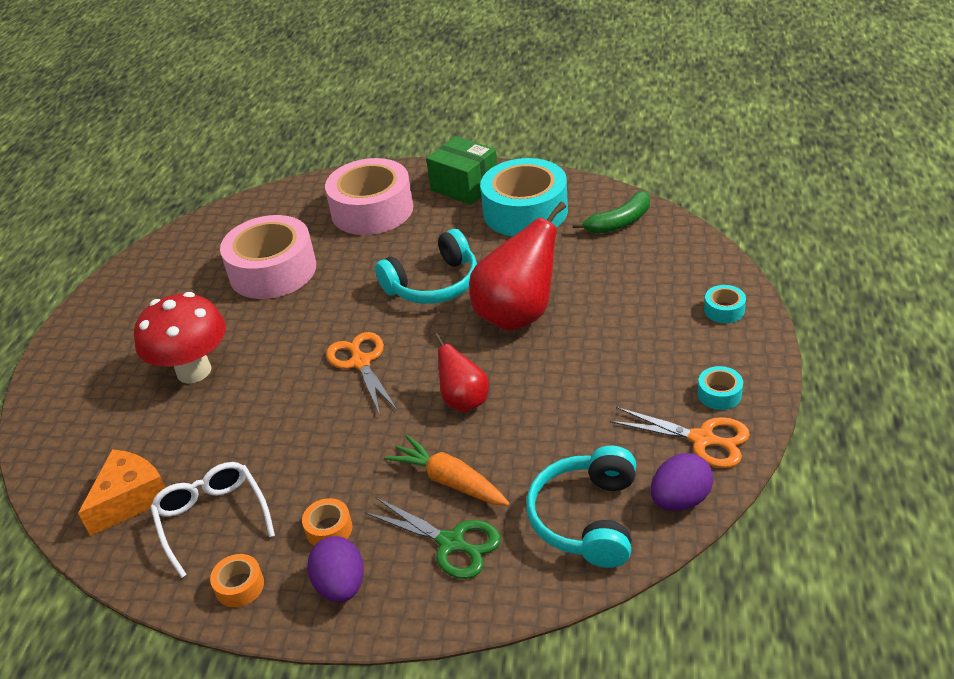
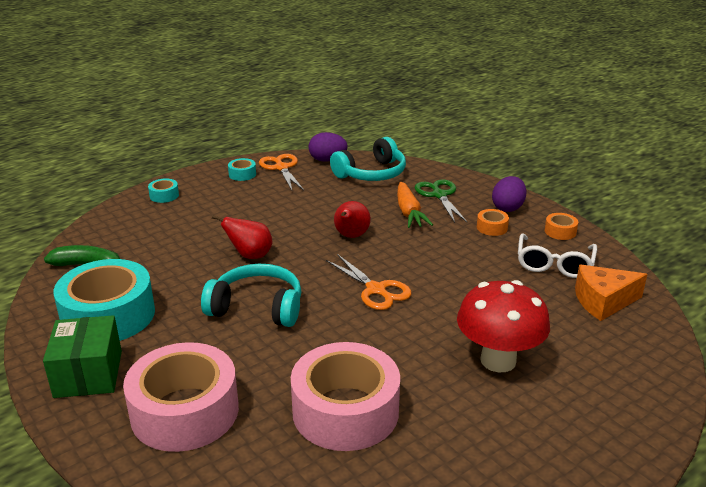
camera: 140 degrees left, 10 degrees down
(361, 362) = (376, 290): orange scissors -> orange scissors turned 60 degrees counterclockwise
(518, 315) = (250, 256): red pear -> red pear, size x0.56

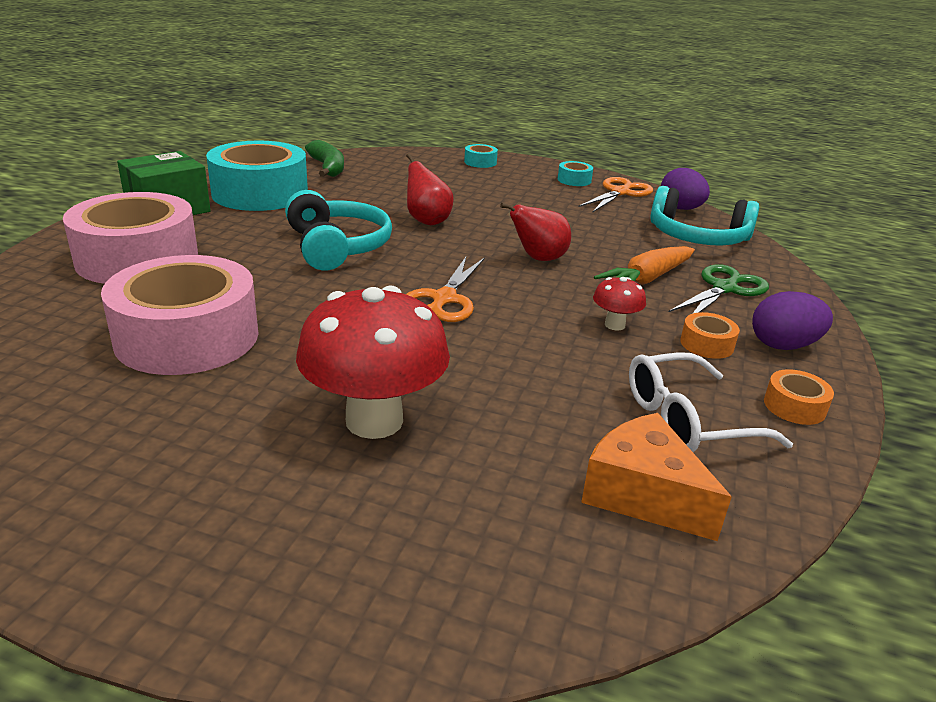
camera: 55 degrees right, 0 degrees up
(452, 245) = (614, 325): none -> red mushroom

